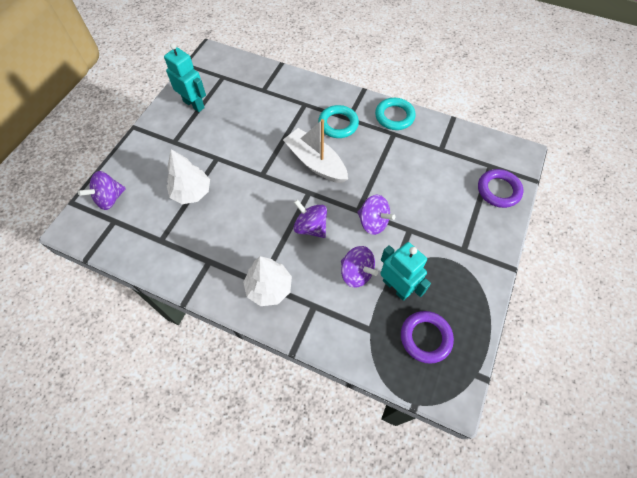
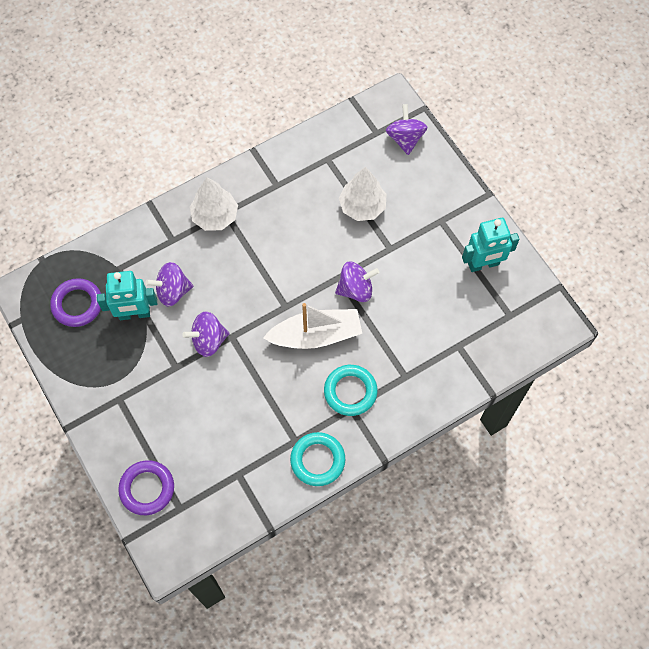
camera: 125 degrees right, 5 degrees up
(310, 227) = (246, 284): purple spinning top -> purple spinning top (355, 289)

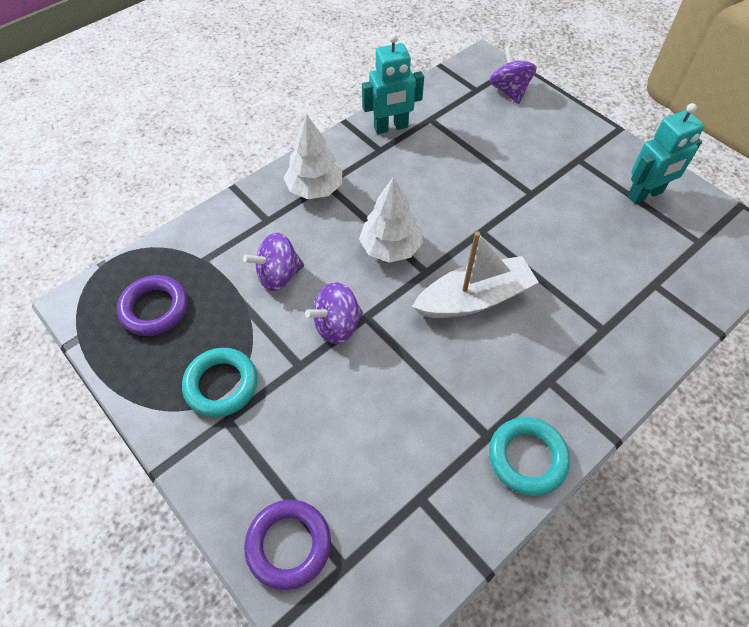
camera: 10 degrees left, 10 degrees down
(134, 314) = (233, 309): turquoise robot -> turquoise robot (391, 127)
(350, 391) = (541, 359): turquoise ring -> turquoise ring (221, 385)
(355, 289) = (506, 241): purple spinning top -> none
(362, 206) = (485, 157): white tree -> white tree (390, 248)

